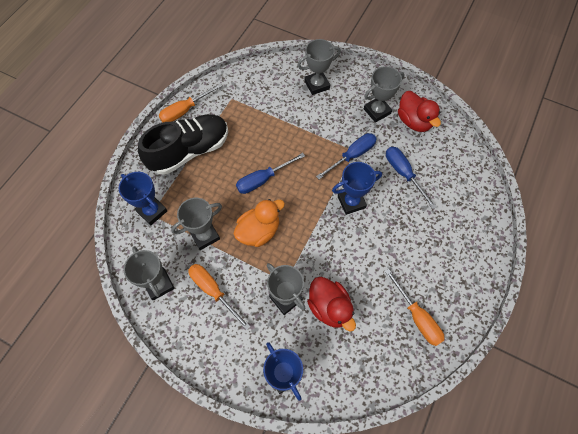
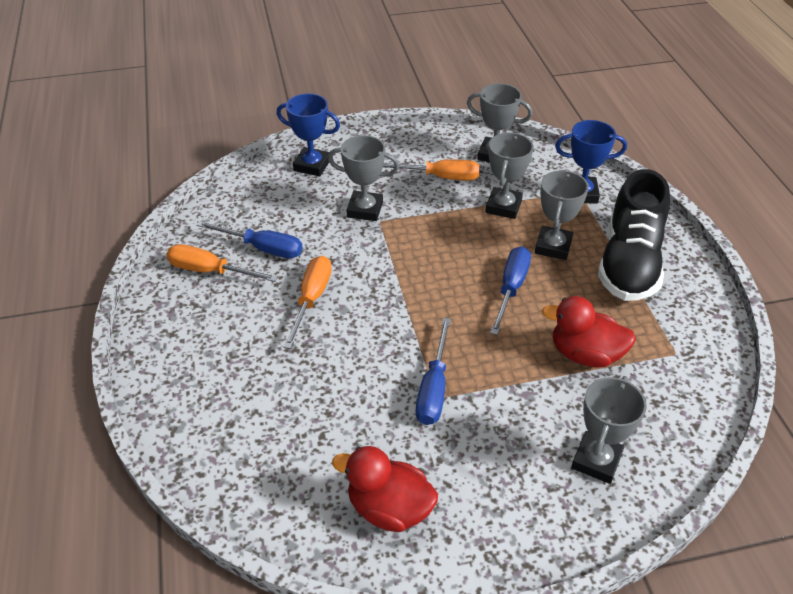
camera: 140 degrees right, 20 degrees down
(185, 110) = (703, 299): orange screwdriver -> orange screwdriver (311, 299)
(259, 231) = (454, 241): orange duck -> none
(329, 307) = (313, 227): red duck -> red duck (585, 354)
(351, 202) = (380, 332): blue trophy -> none
(377, 111) = (462, 483): grey trophy -> grey trophy (553, 246)
(403, 174) = (340, 411): blue screwdriver -> blue screwdriver (262, 248)

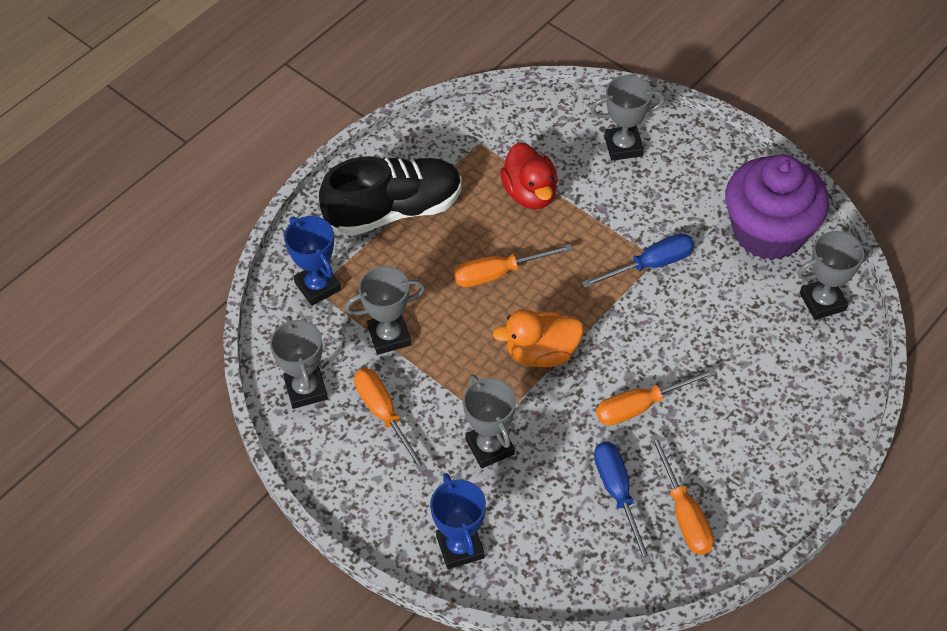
camera: 125 degrees left, 10 degrees up
(389, 508) = (768, 232): red duck -> purple cupcake
(413, 272) = (541, 353): none -> orange duck
(511, 288) = (498, 273): blue screwdriver -> orange screwdriver
(553, 246) = (417, 271): grey trophy -> grey trophy (822, 301)

